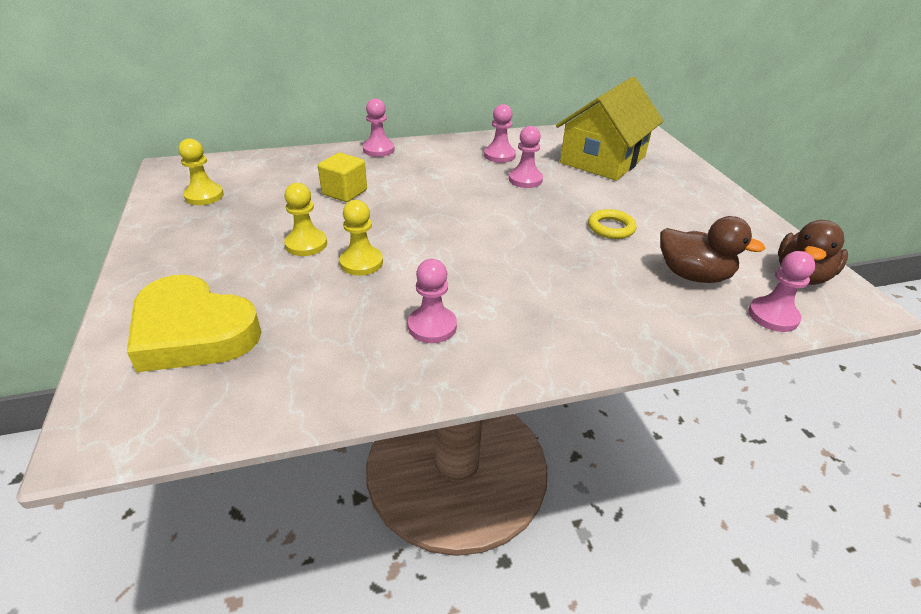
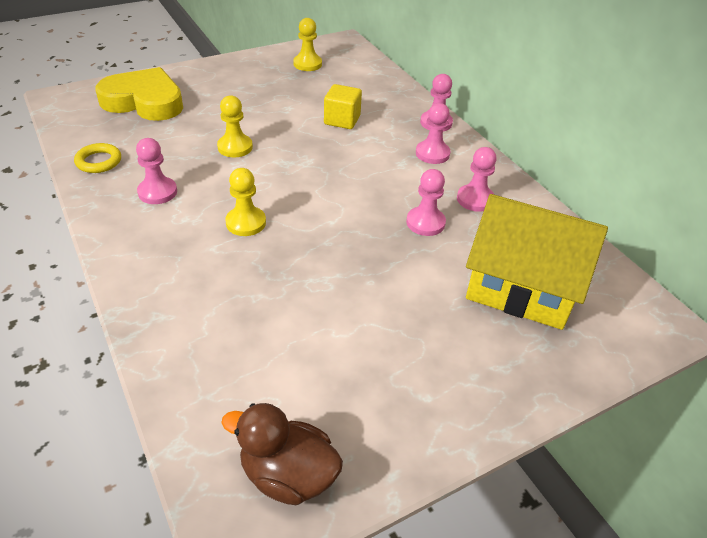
camera: 75 degrees right, 5 degrees up
(193, 332) = (144, 101): yellow heart -> yellow heart turned 90 degrees clockwise
(306, 244) = (254, 119): yellow pawn -> yellow pawn (246, 223)
(611, 228) = (344, 293): yellow ring -> yellow ring (99, 161)
(693, 275) = (263, 360): brown duck -> none
(773, 316) = (196, 426): pink pawn -> pink pawn (432, 154)

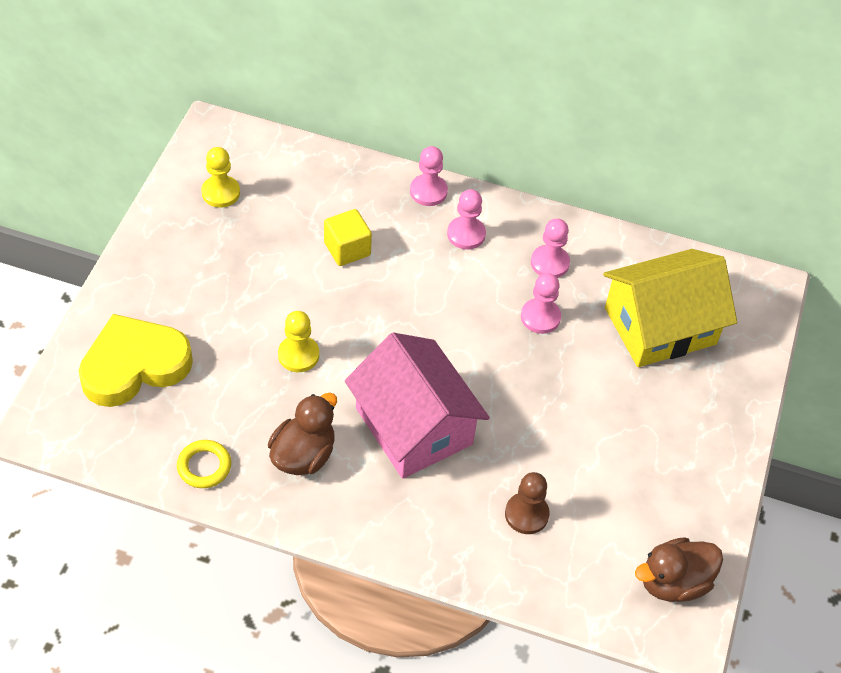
camera: 45 degrees left, 10 degrees up
(157, 192) = (303, 455): pink pawn -> brown duck
(241, 327) = (526, 514): none -> brown pawn
(246, 223) = (413, 426): yellow pawn -> pink house

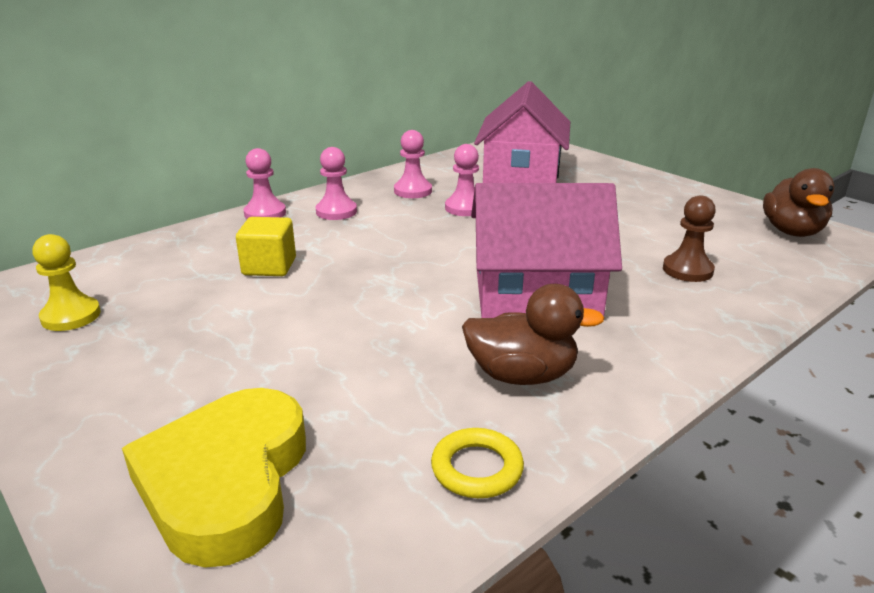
camera: 55 degrees left, 25 degrees down
(298, 355) = (370, 335): yellow pawn -> none
(303, 455) = (522, 375): brown duck -> brown duck turned 120 degrees clockwise
(660, 326) = (521, 174): yellow house -> pink house

